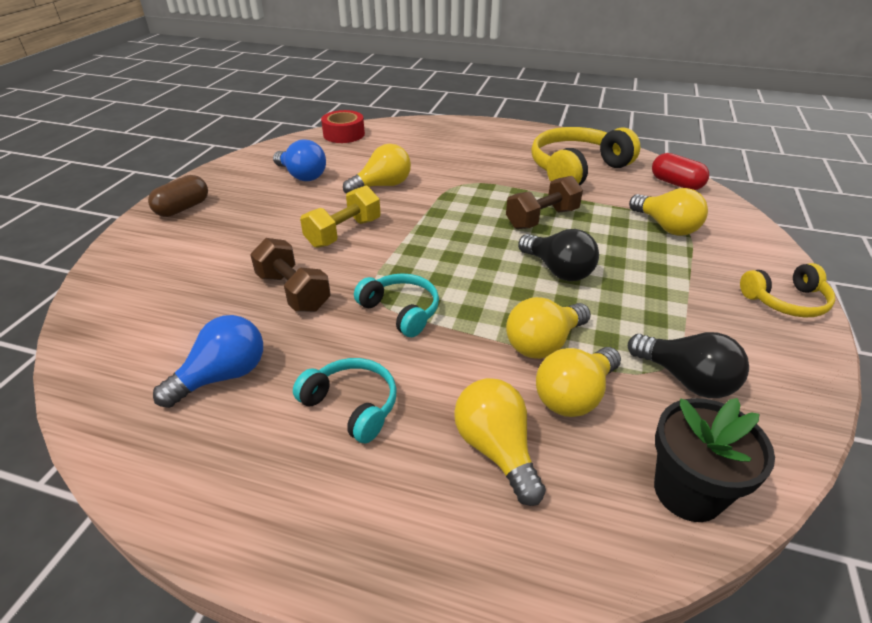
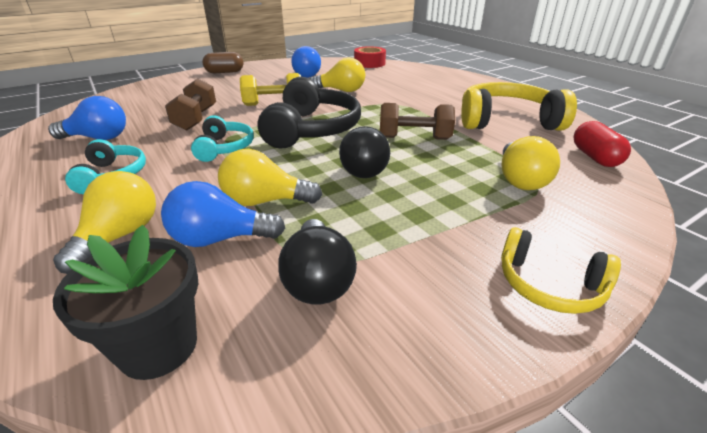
camera: 40 degrees right, 5 degrees down
(442, 248) = (311, 129): none -> black headphones
(574, 396) = (220, 239): yellow light bulb -> blue light bulb

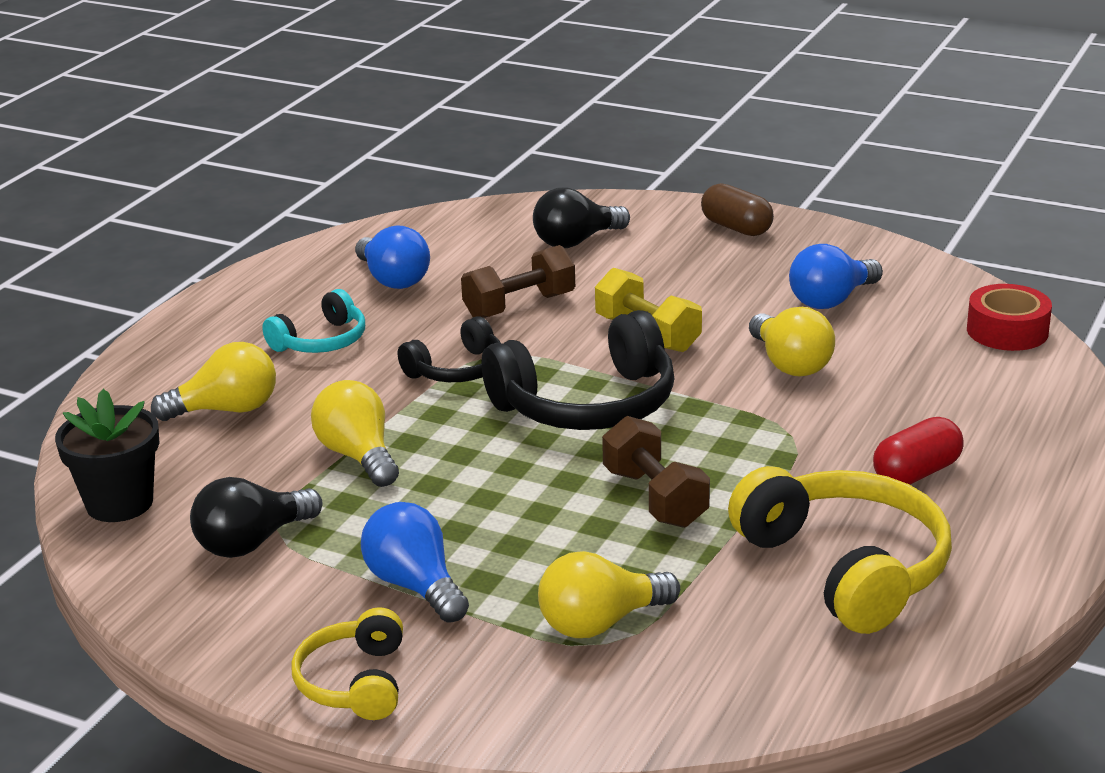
camera: 60 degrees right, 5 degrees down
(220, 239) = (268, 463): blue light bulb -> blue light bulb (415, 586)
(224, 148) = (457, 370): turquoise headphones -> black headphones
(363, 169) = (504, 490): black light bulb -> black light bulb (576, 241)
(595, 157) = (770, 684): red capsule -> red capsule (916, 473)

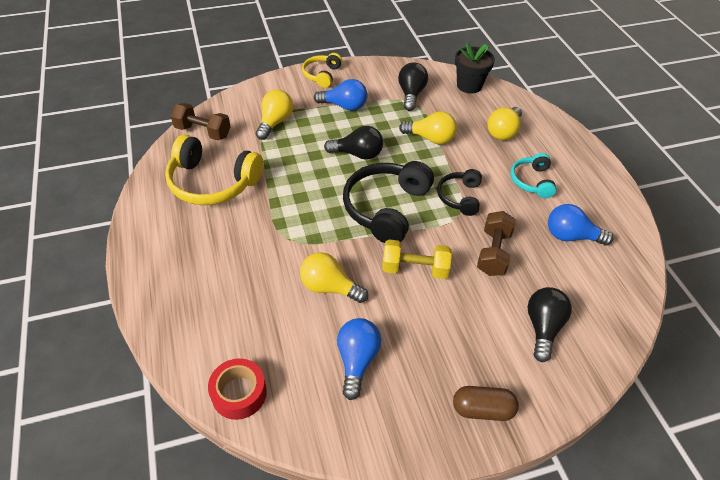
camera: 135 degrees right, 20 degrees up
(355, 682) = (322, 75): yellow headphones -> yellow headphones turned 120 degrees counterclockwise
(520, 491) = (358, 154): none -> black light bulb
(655, 498) = (308, 176): brown dumbbell -> brown dumbbell (203, 132)
(916, 473) = (217, 246): red capsule -> none

